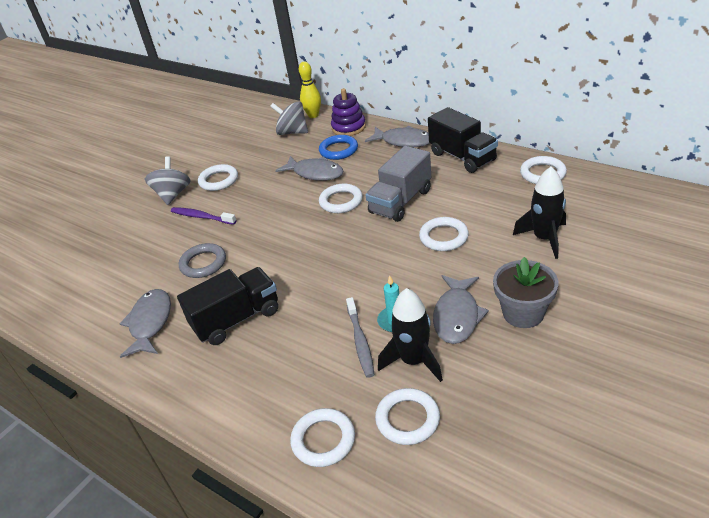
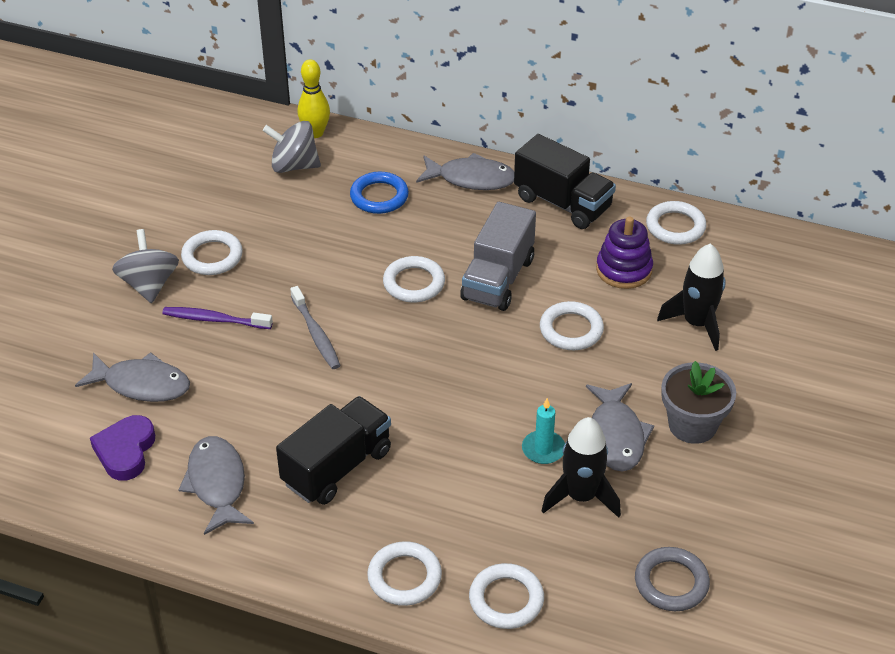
camera: 20 degrees left, 5 degrees up
(104, 295) = (125, 451): none -> purple heart
(203, 263) = (252, 392): grey ring -> grey ring (671, 582)
(315, 173) = (358, 238): grey fish -> grey fish (142, 384)
(348, 127) = (380, 155): purple stacking toy -> purple stacking toy (624, 270)
(360, 342) = (509, 480): grey toothbrush -> grey toothbrush (316, 334)
(407, 419) = (594, 564): white ring -> white ring (404, 577)

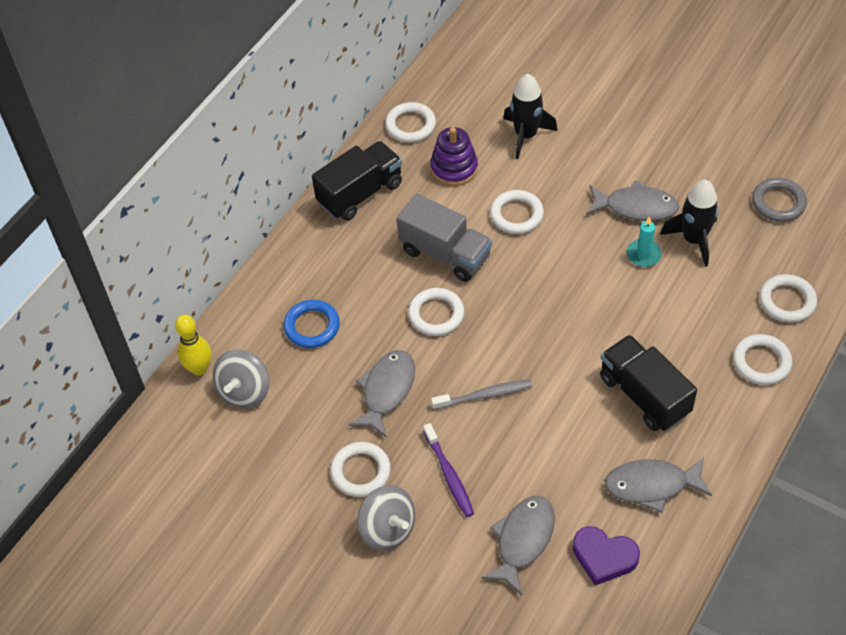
camera: 75 degrees left, 10 degrees up
(149, 284) = (388, 529): grey spinning top -> grey spinning top turned 135 degrees counterclockwise
(214, 320) = (449, 475): purple toothbrush -> purple toothbrush turned 45 degrees counterclockwise
(471, 179) = (308, 253): grey fish -> grey fish (386, 391)
(692, 425) = (632, 160): grey flower pot -> none

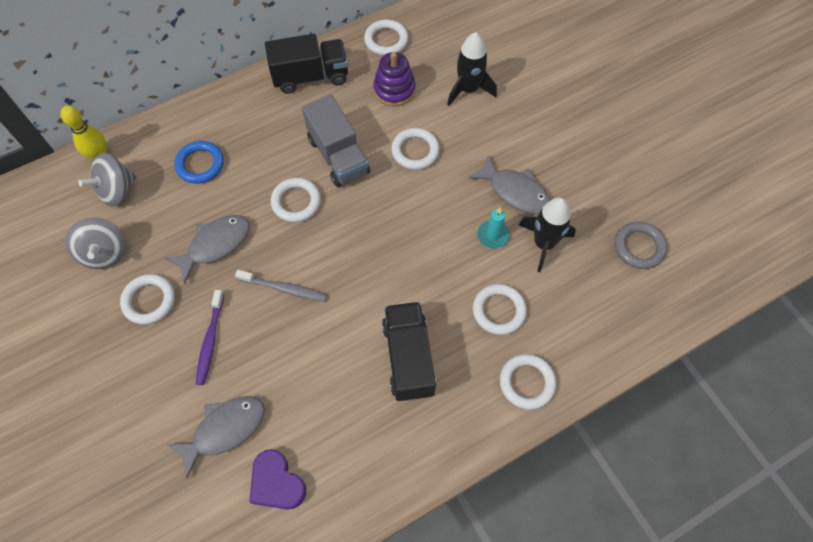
camera: 25 degrees right, 10 degrees up
(388, 529) = (134, 360): grey spinning top -> grey spinning top (105, 253)
(651, 485) = (359, 442): grey fish -> none
(787, 301) = (586, 339): white ring -> white ring (499, 311)

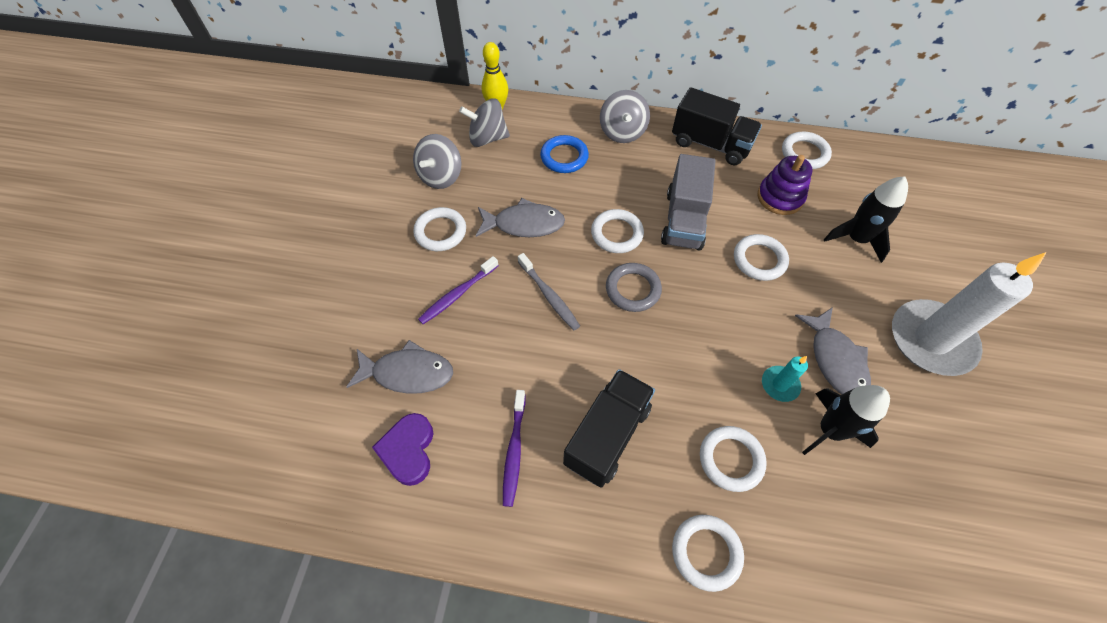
camera: 40 degrees right, 5 degrees down
(231, 110) = (622, 132): none -> grey spinning top
(354, 420) = (514, 451): none -> purple toothbrush
(562, 134) = (931, 340): none -> white candle
(638, 247) = (943, 513): grey ring -> grey ring (633, 289)

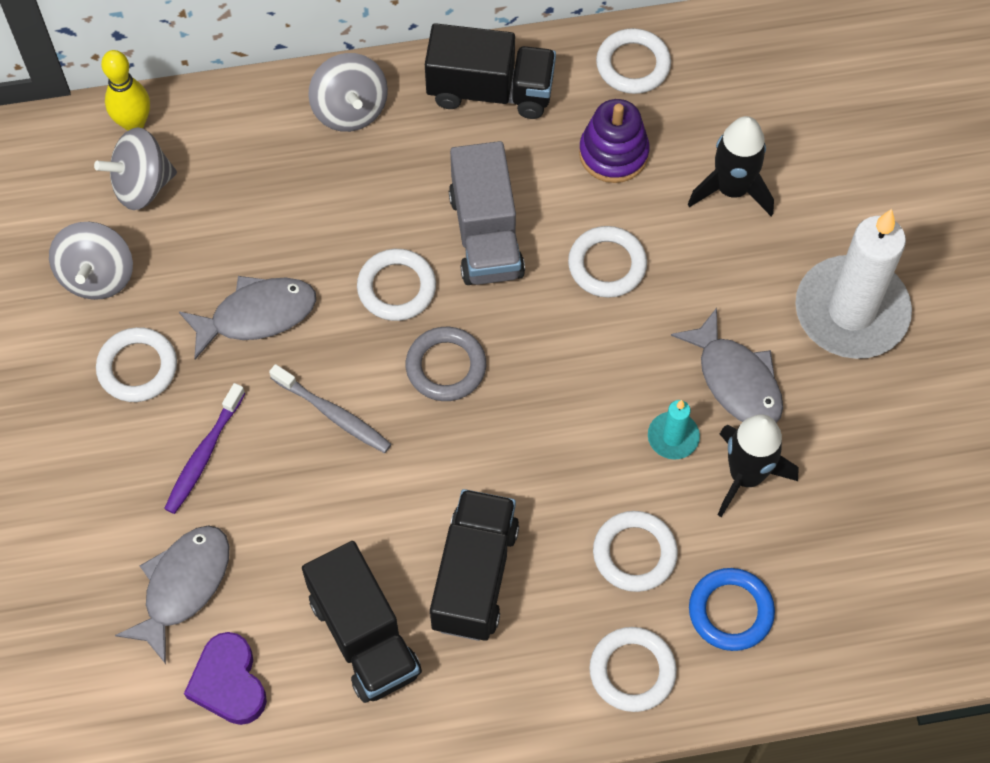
camera: 20 degrees left, 5 degrees up
(408, 373) = (183, 586): grey fish -> grey fish turned 45 degrees counterclockwise
(514, 451) = (364, 636): purple toothbrush -> black truck
(564, 157) = (275, 182): blue ring -> blue ring (730, 611)

